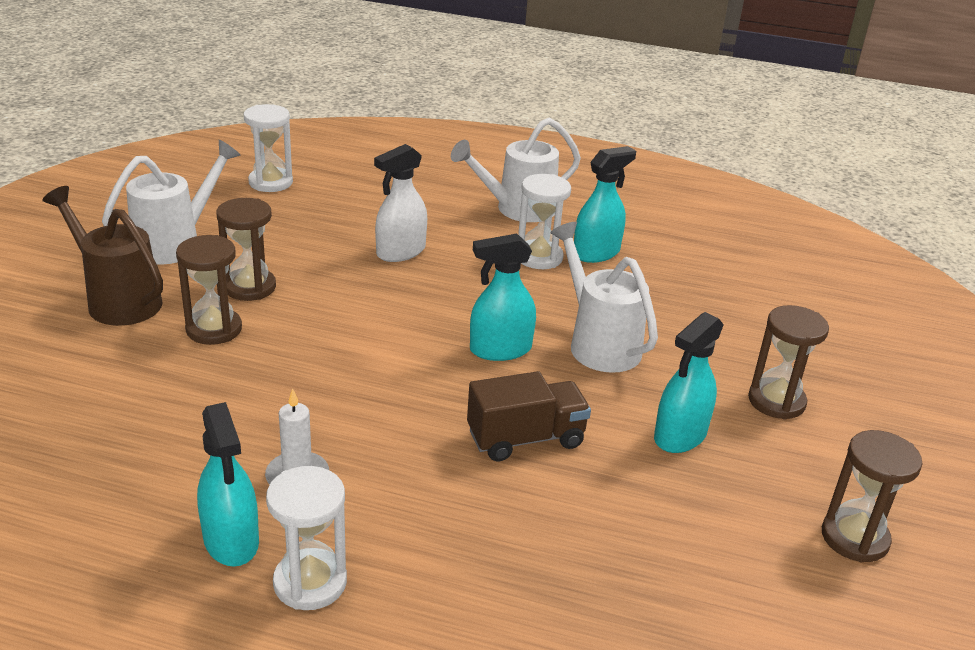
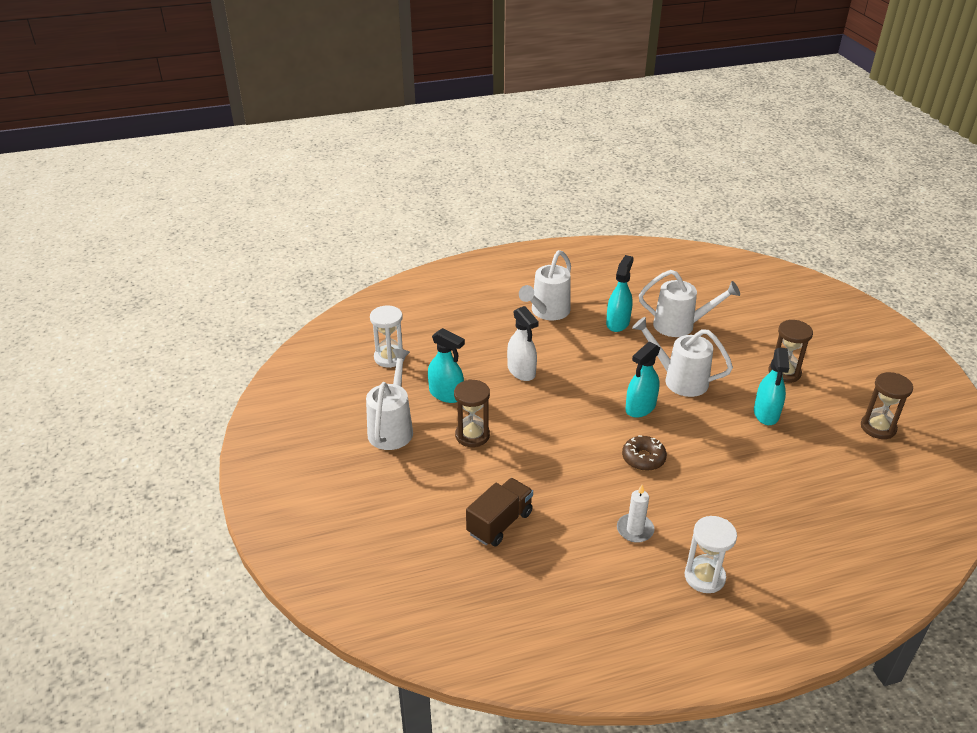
camera: 30 degrees left, 5 degrees up
(118, 300) = (412, 482): brown watering can -> none
(214, 329) = (488, 471): brown hourglass -> none
(231, 540) = (647, 579): turquoise spray bottle -> turquoise spray bottle (446, 394)
(400, 252) = (521, 371): white spray bottle -> white spray bottle turned 45 degrees counterclockwise
(424, 404) = (643, 458): none -> brown donut
(525, 438) = (707, 451): brown truck -> brown truck (500, 523)
(539, 257) = (594, 340): white hourglass -> none
(682, 288) = (680, 325): none -> white watering can

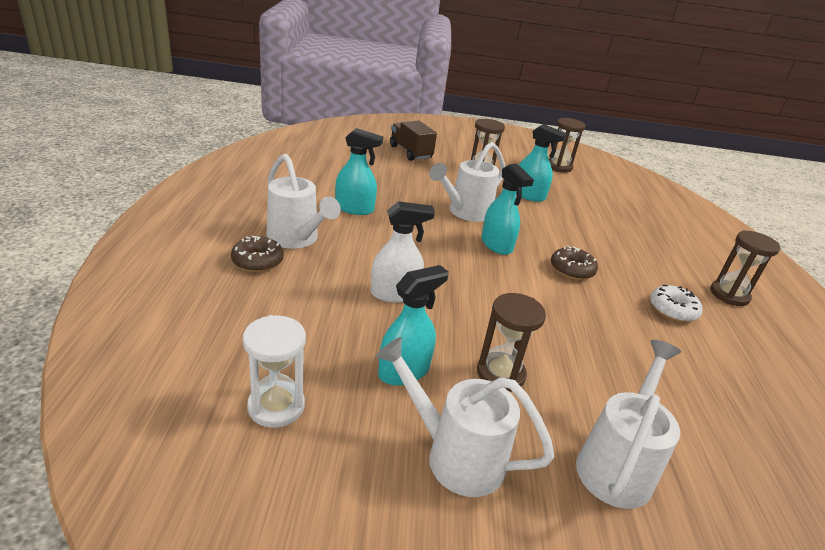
camera: 75 degrees left, 5 degrees down
(500, 523) = (666, 402): brown truck -> brown truck (410, 152)
(507, 307) = (257, 261): none -> brown donut
(618, 323) = (354, 209): turquoise spray bottle -> turquoise spray bottle turned 150 degrees clockwise
(635, 530) = (672, 310): white candle -> white donut
(680, 325) = (386, 183): white watering can -> white watering can (617, 464)
(704, 577) = (729, 295): white hourglass -> brown hourglass

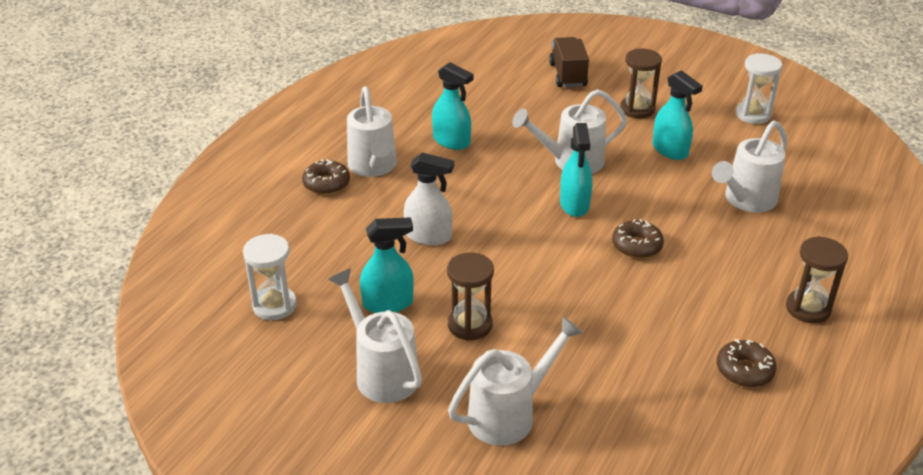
camera: 30 degrees right, 5 degrees up
(559, 167) = (753, 114): brown hourglass -> white hourglass
(611, 223) = (746, 200): none -> white watering can
(672, 310) = (713, 309): white donut -> none
(745, 357) = (744, 370): none -> brown donut

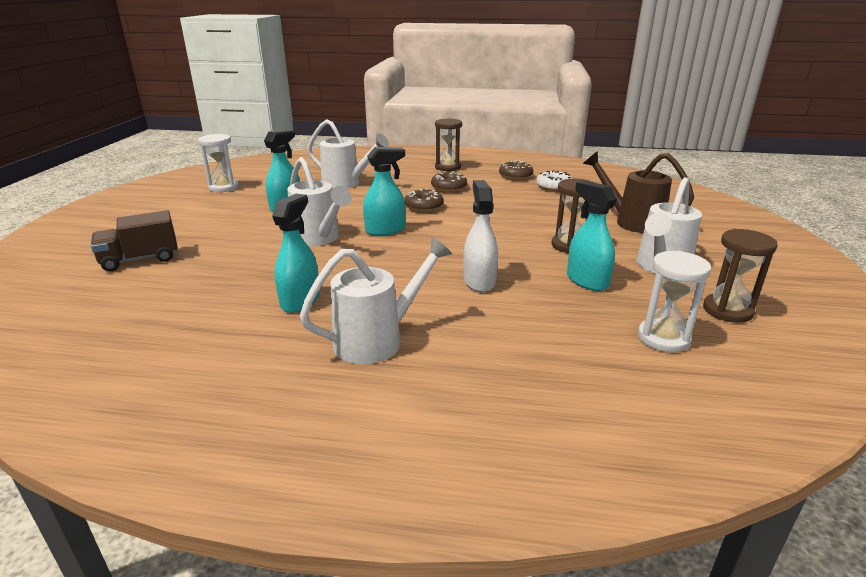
camera: 110 degrees left, 10 degrees down
(326, 184) = (433, 366): brown donut -> brown donut (448, 187)
(509, 414) = (632, 222): white watering can -> brown watering can
(637, 109) = (217, 223): brown hourglass -> brown hourglass (727, 310)
(679, 394) = (553, 187): none -> white donut

